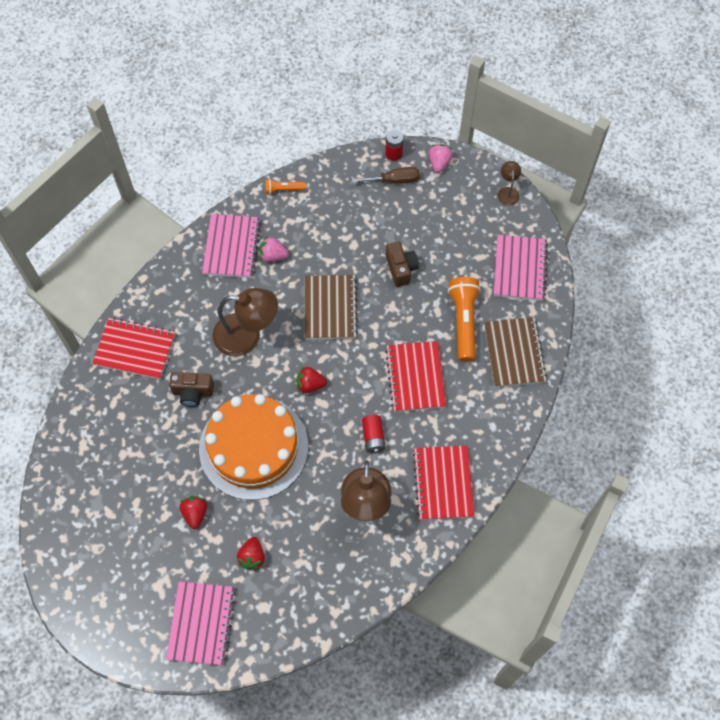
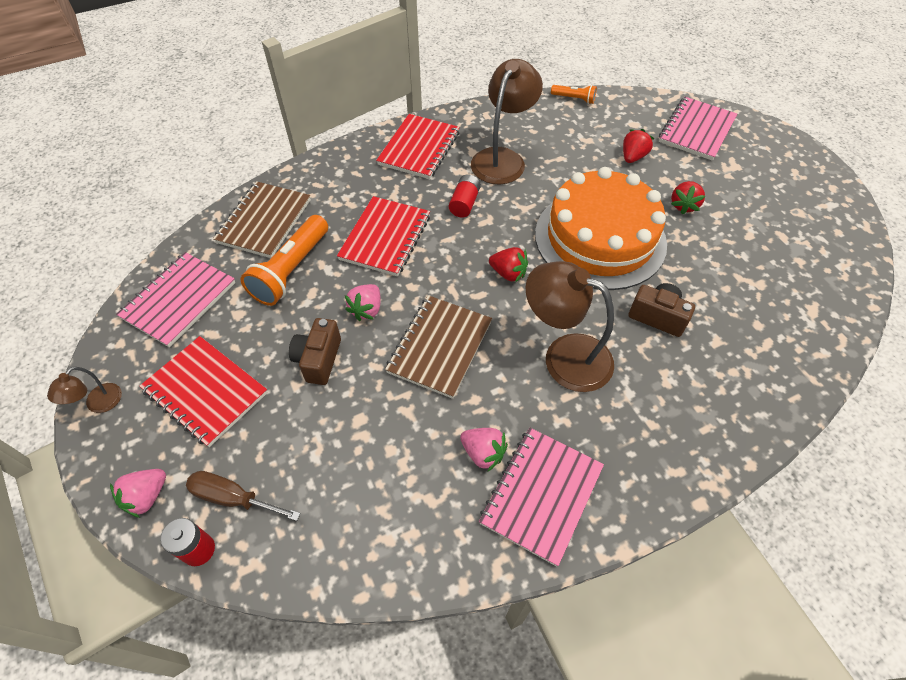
camera: 155 degrees left, 10 degrees down
(135, 349) = (729, 398): red notebook -> red notebook (205, 392)
(283, 190) = (415, 565): orange flashlight -> orange flashlight (574, 99)
(392, 314) = (366, 310): none -> pink strawberry

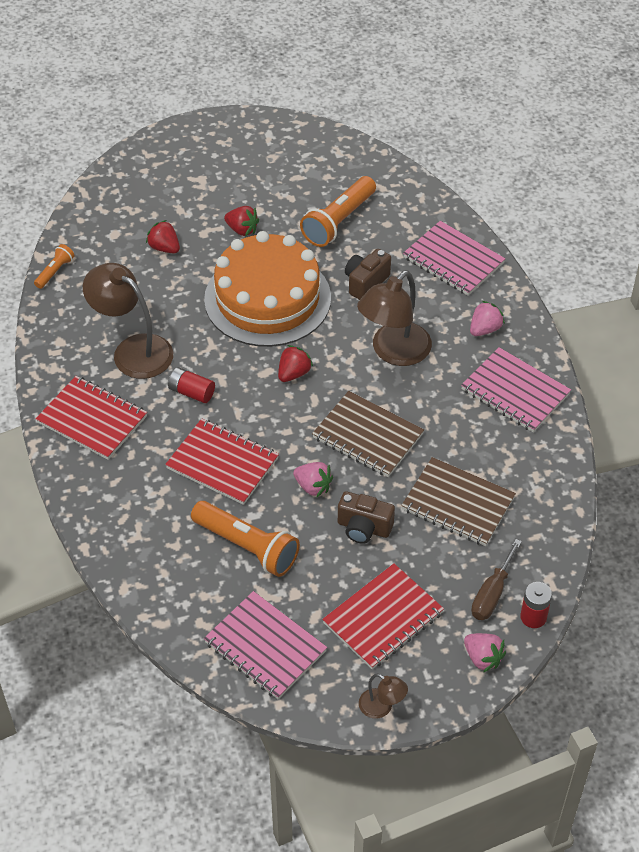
camera: 80 degrees left, 5 degrees down
(264, 221) = (168, 570): brown notebook -> brown notebook (458, 504)
(483, 453) = (475, 421): pink strawberry -> pink strawberry (484, 329)
(696, 130) = (141, 190): pink notebook -> pink notebook (453, 260)
(737, 280) = (338, 221): none -> orange flashlight

